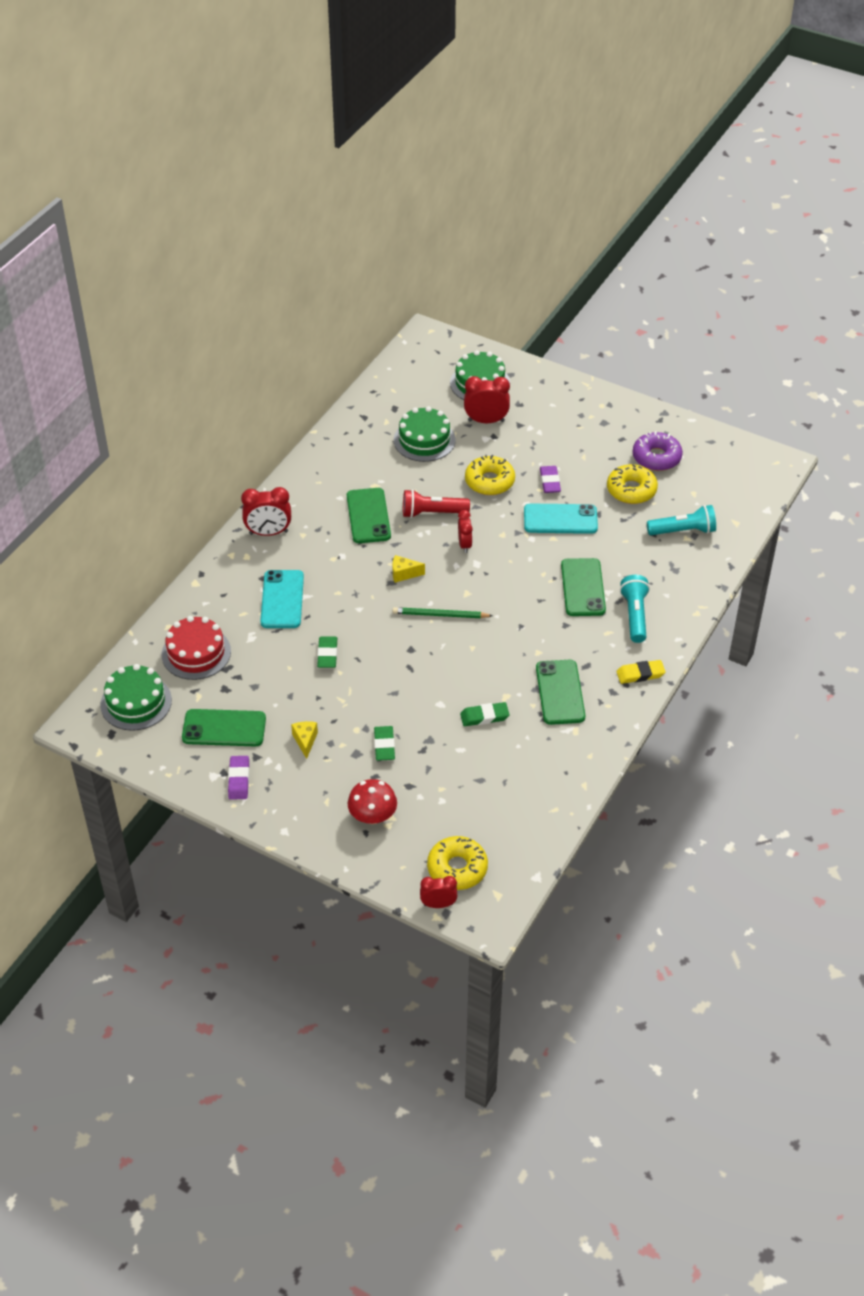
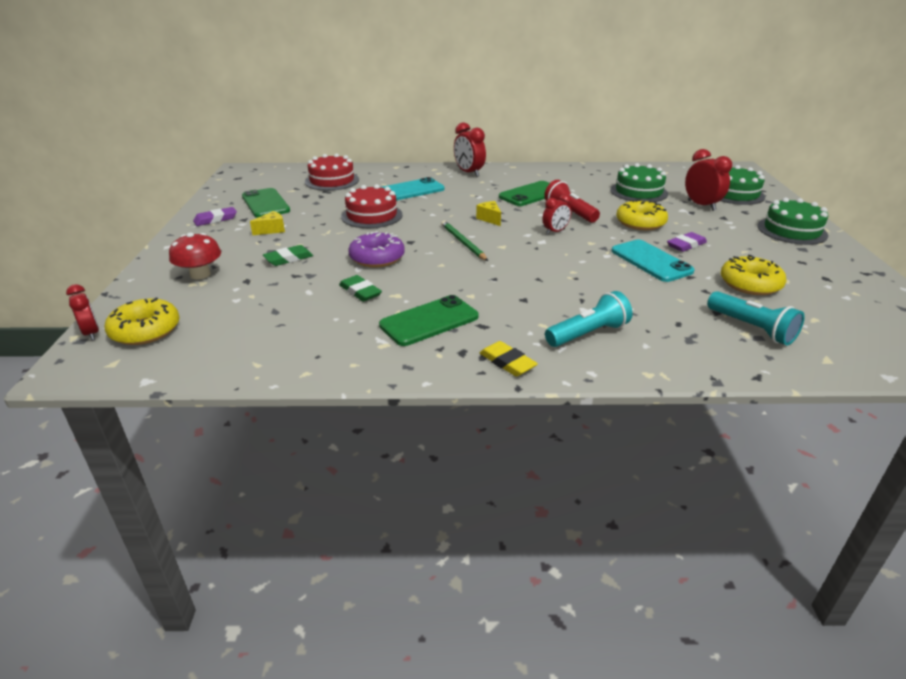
camera: 60 degrees right, 15 degrees down
(136, 702) = (271, 177): green cake -> green cake (792, 230)
(327, 654) = (372, 215): green eraser -> red cake
(582, 587) = (584, 295): green phone -> none
(656, 457) = (817, 285): purple donut -> purple donut (377, 258)

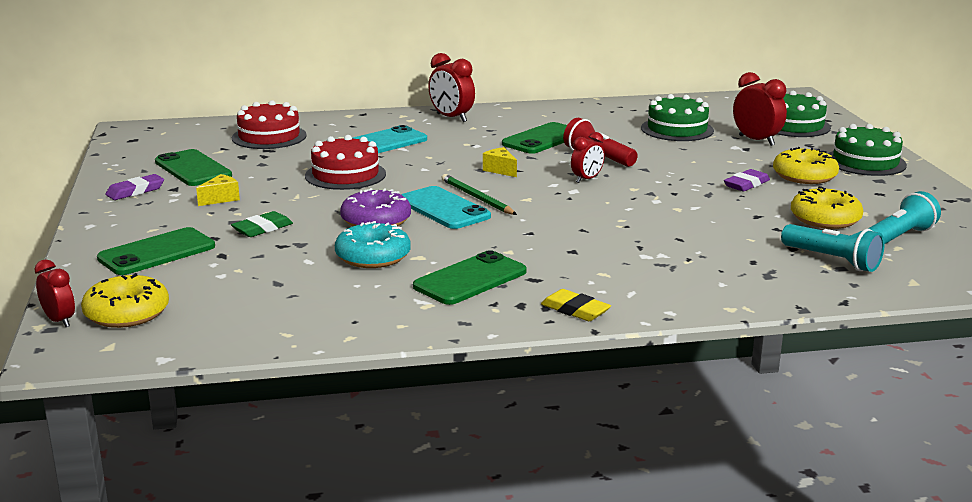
camera: 10 degrees left, 10 degrees down
(200, 274) = (157, 252): red mushroom -> green phone
(360, 291) = (373, 256): green eraser -> turquoise donut
(588, 334) = (656, 278): turquoise flashlight -> turquoise flashlight (898, 237)
(640, 223) = (687, 164): yellow donut -> yellow donut (804, 176)
(651, 261) = (709, 203): turquoise phone -> turquoise phone (443, 209)

